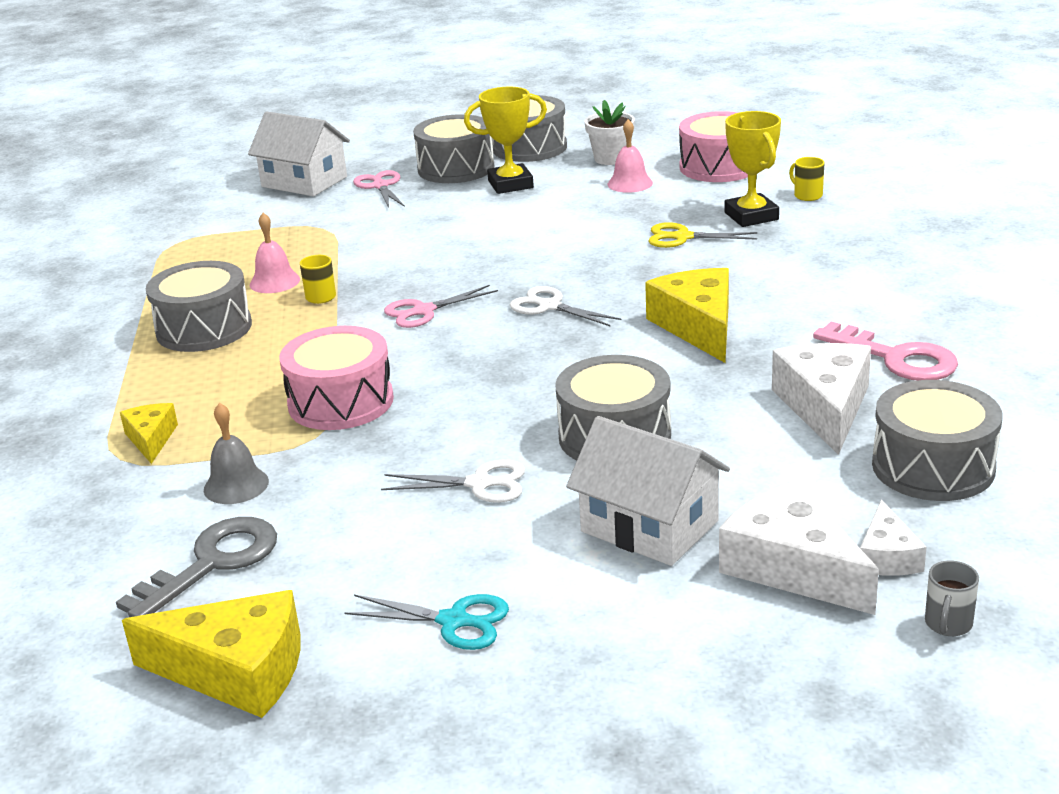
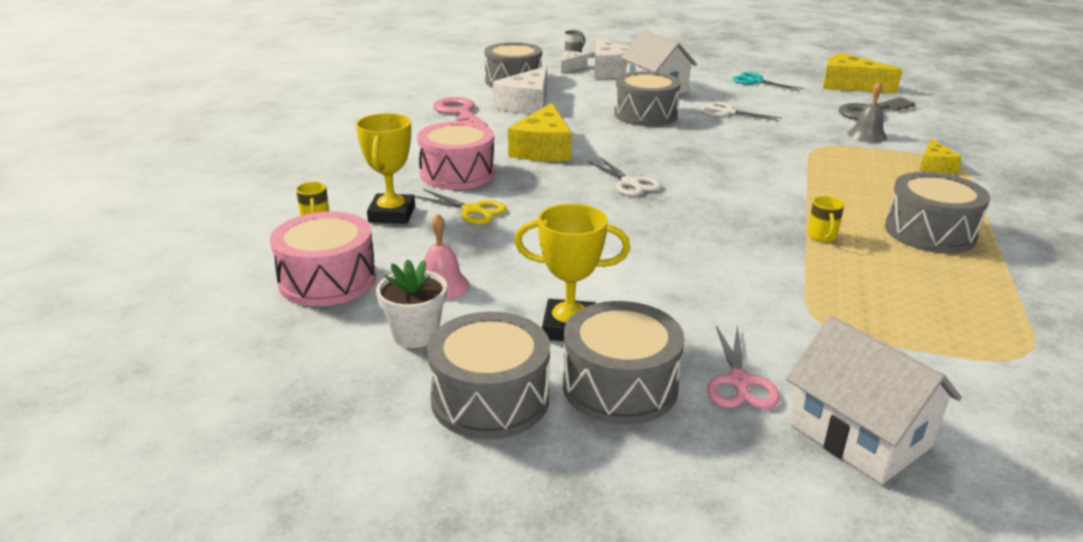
camera: 160 degrees left, 0 degrees up
(274, 282) = (871, 263): pink bell -> none
(341, 402) = (803, 159): pink drum -> pink drum (457, 173)
(423, 311) = (731, 202): pink scissors -> none

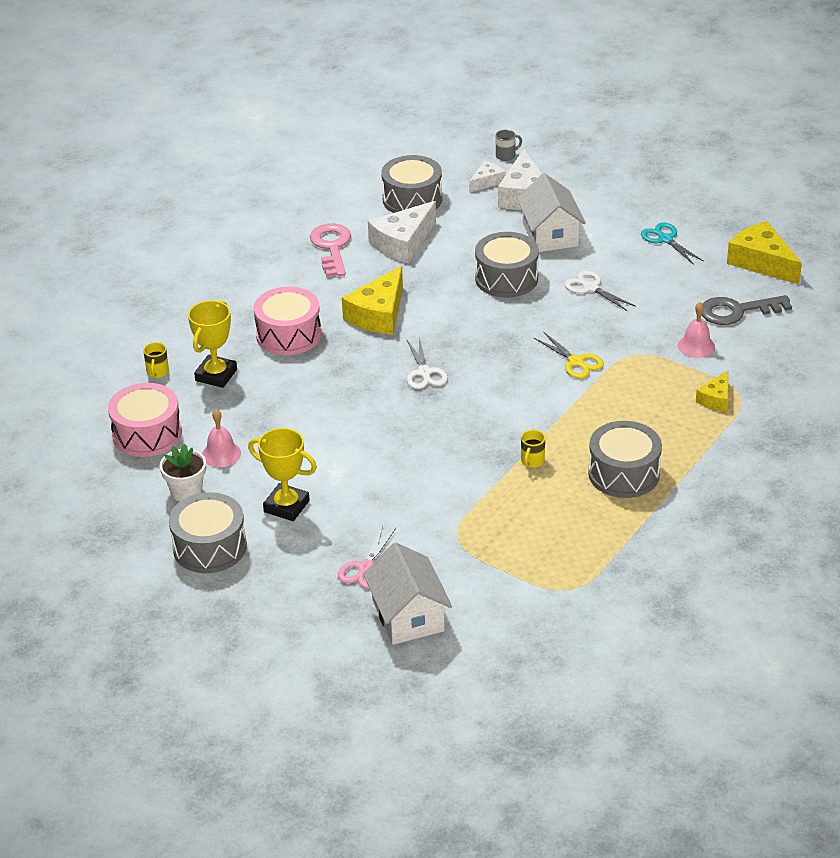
camera: 20 degrees right, 10 degrees up
(472, 210) = (279, 382): yellow scissors -> yellow scissors (576, 362)
(620, 386) = (291, 555): grey drum -> none
(867, 135) = (696, 346): grey bell -> pink bell

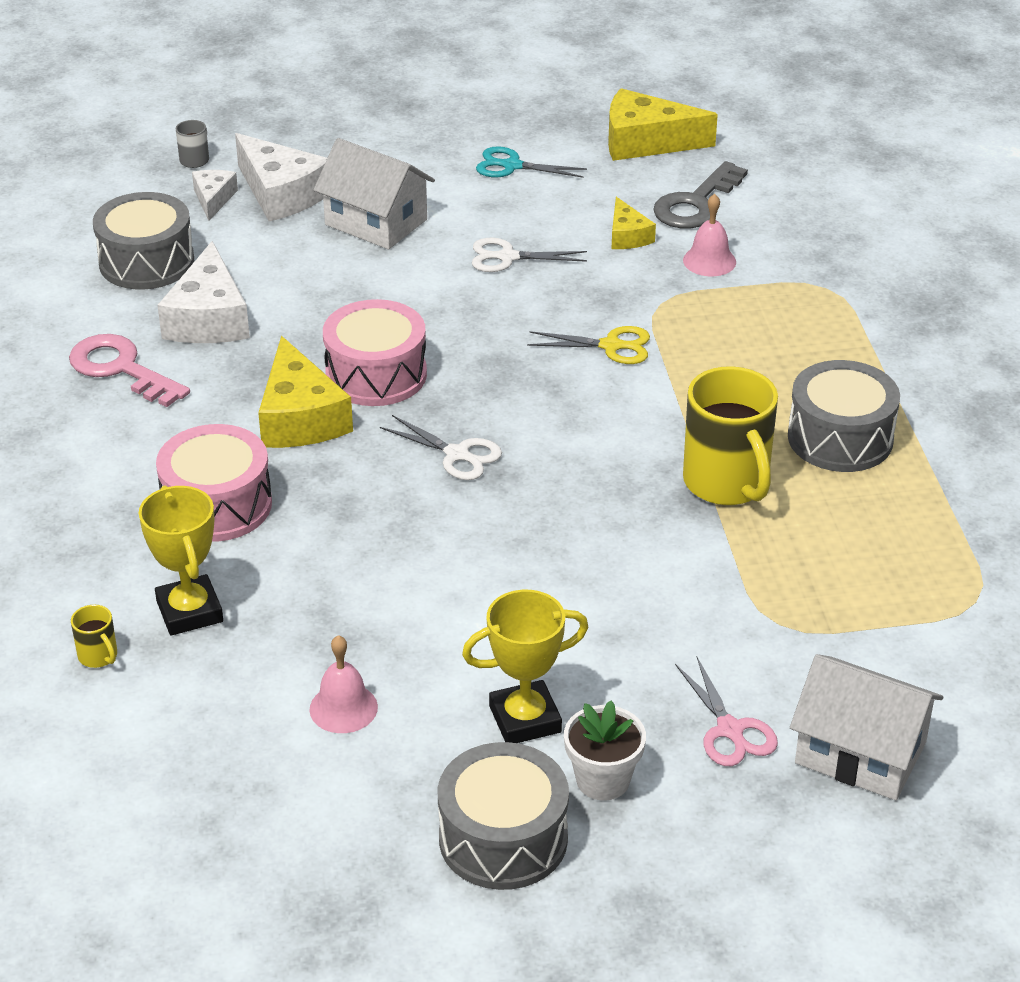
camera: 45 degrees left, 0 degrees up
(147, 434) = (201, 746): pink drum -> pink drum (376, 374)
(186, 491) = (367, 787): white flower pot -> white flower pot (603, 780)
(506, 278) = (396, 295): grey drum -> none
(532, 461) = (727, 483): yellow mug -> yellow mug, size x2.37
(716, 399) = (810, 305): yellow cheese -> yellow cheese (627, 236)

